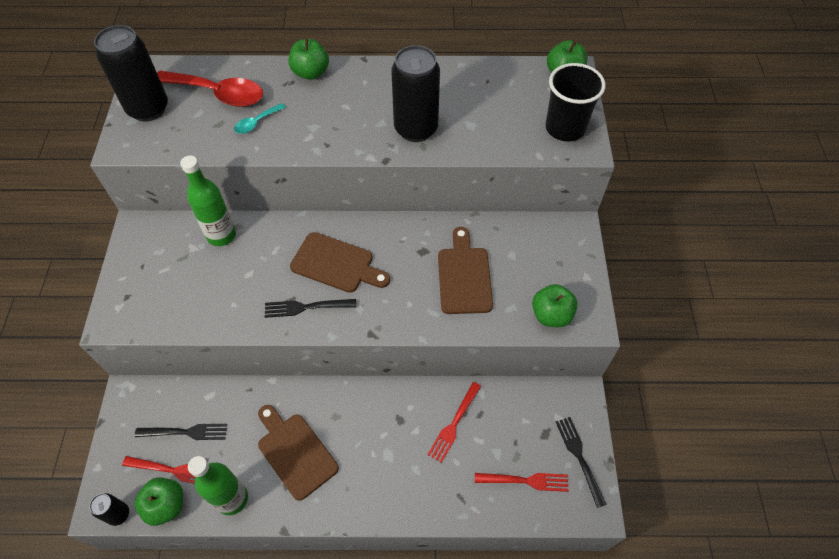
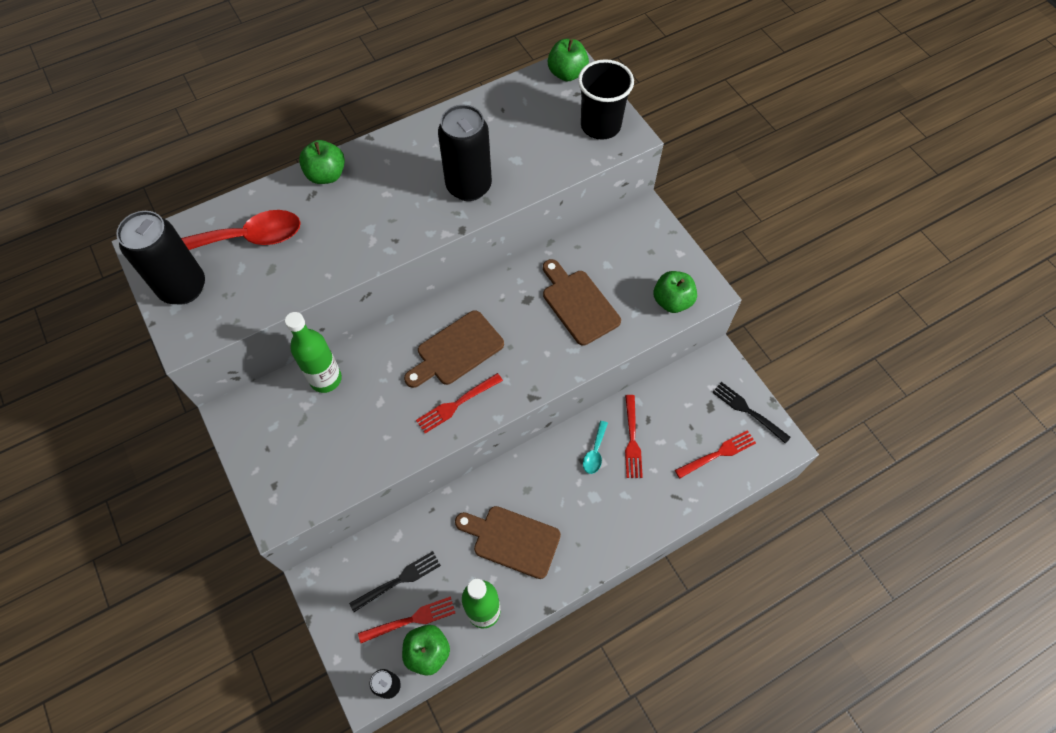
camera: 30 degrees left, 5 degrees up
(256, 123) = (309, 250): turquoise spoon -> turquoise spoon (595, 452)
(306, 307) = (457, 404): black fork -> red fork
(336, 264) = (456, 350): brown cutting board -> brown cutting board turned 150 degrees clockwise

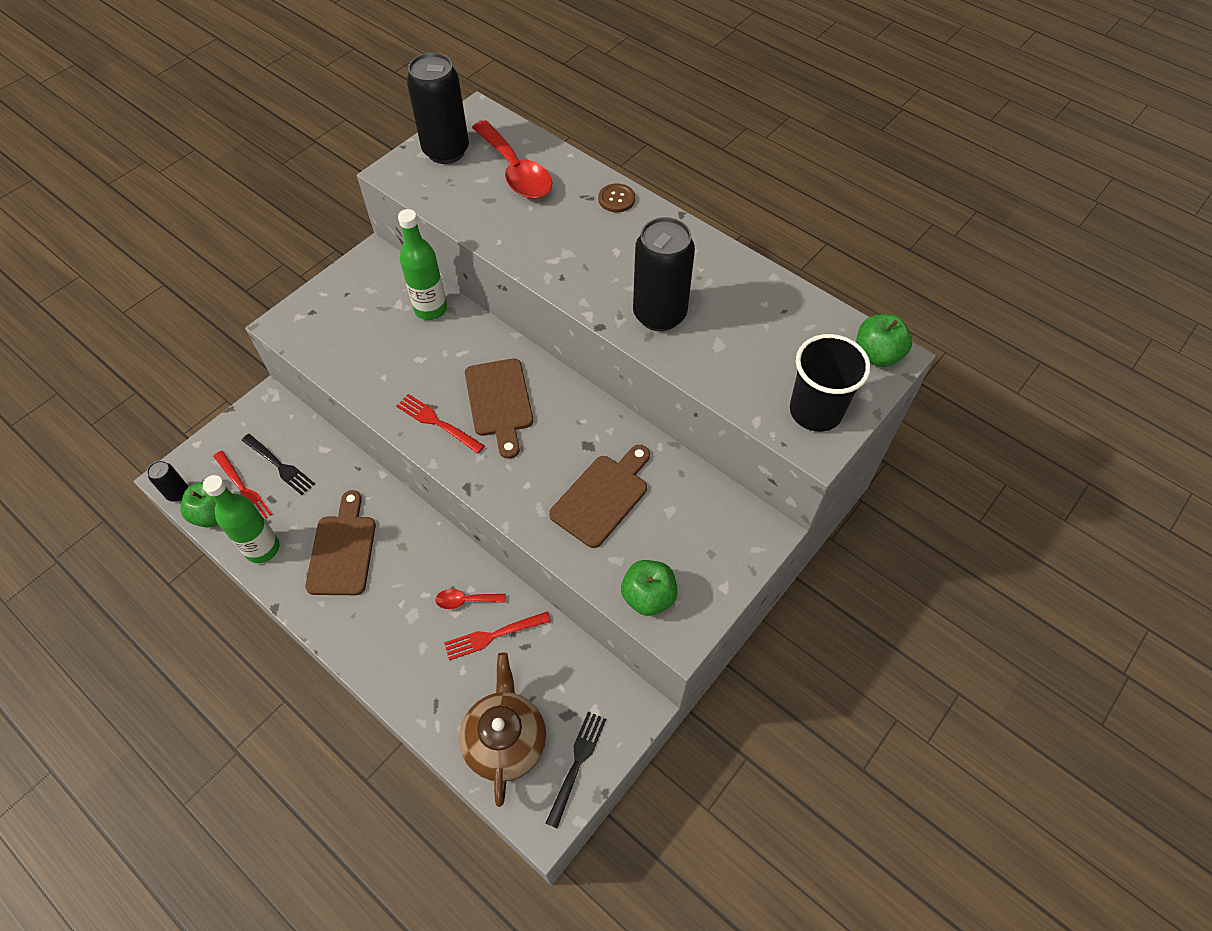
camera: 70 degrees right, 5 degrees down
(326, 175) = (616, 199): green apple -> brown button
(456, 350) = (499, 402): brown cutting board -> brown cutting board turned 135 degrees counterclockwise
(595, 452) = (465, 600): turquoise spoon -> red spoon
(718, 454) = (505, 740): red fork -> brown teapot

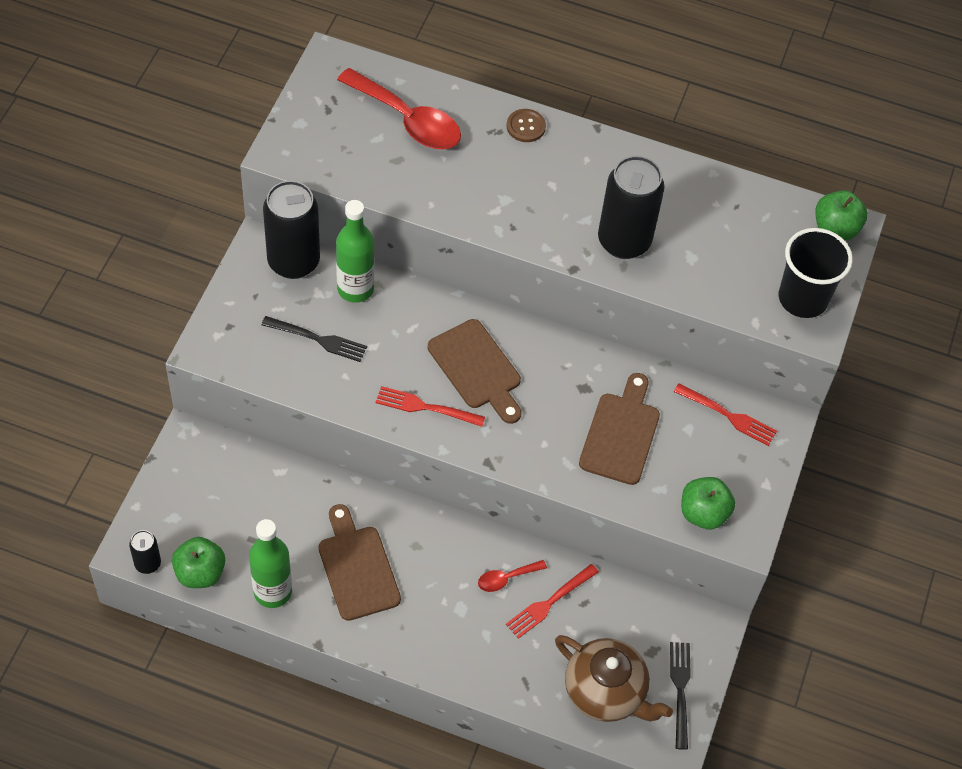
camera: 25 degrees left, 0 degrees up
(243, 489) = (216, 538): red fork -> red fork (728, 416)
(279, 465) = (241, 502): black fork -> black fork (318, 339)
(446, 151) = (322, 114): black can -> black can (293, 261)
(505, 740) = (606, 692): brown teapot -> brown teapot turned 150 degrees clockwise

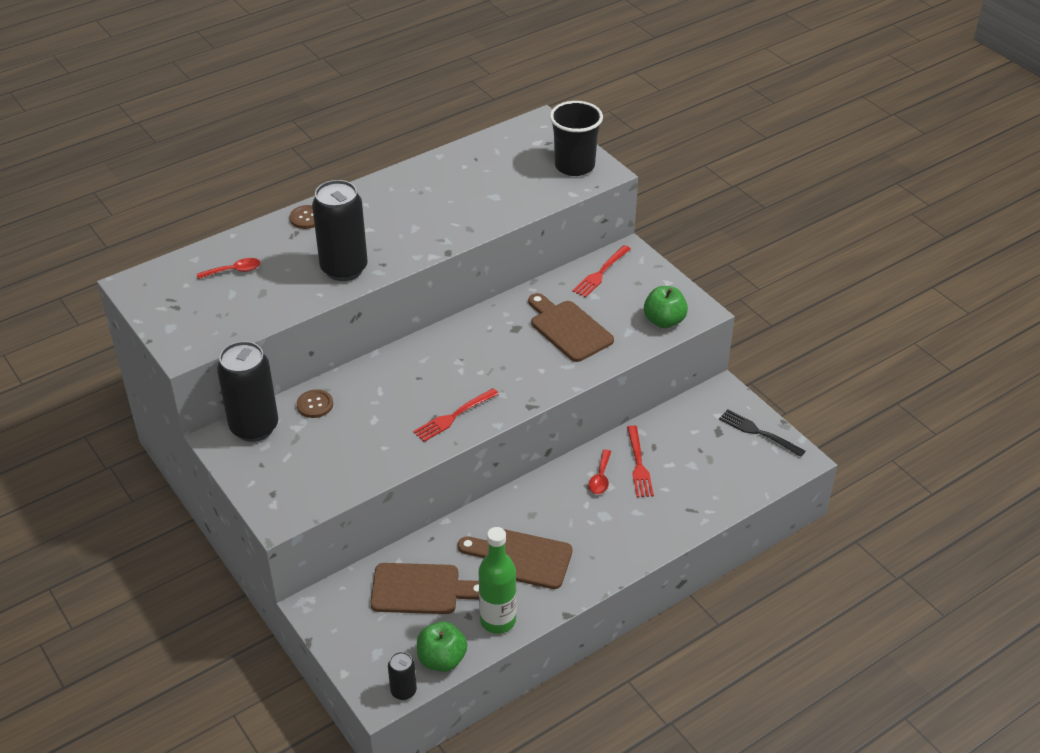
camera: 50 degrees left, 15 degrees down
(318, 339) = (337, 447): black fork -> none
(355, 289) = (315, 405): green bottle -> brown button
(408, 120) = (234, 271): red spoon -> red spoon, size x0.48
(477, 368) = (448, 373): brown cutting board -> brown cutting board (421, 589)
(606, 692) = (731, 470): brown teapot -> none
(624, 241) = (450, 219): black can -> black can (344, 269)
(728, 416) = (601, 273): red fork -> red fork turned 150 degrees clockwise
(835, 228) = (536, 128): green apple -> none

